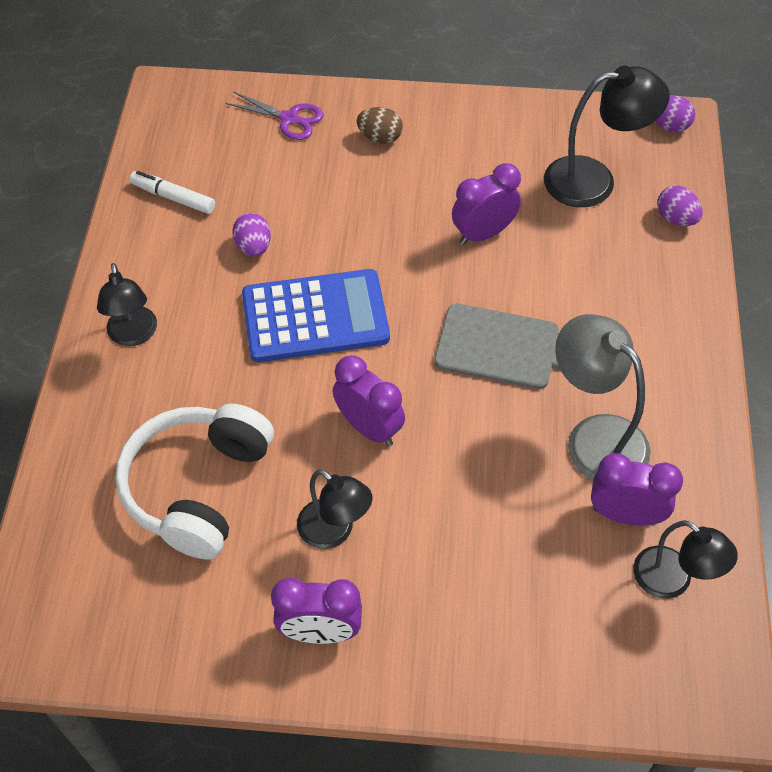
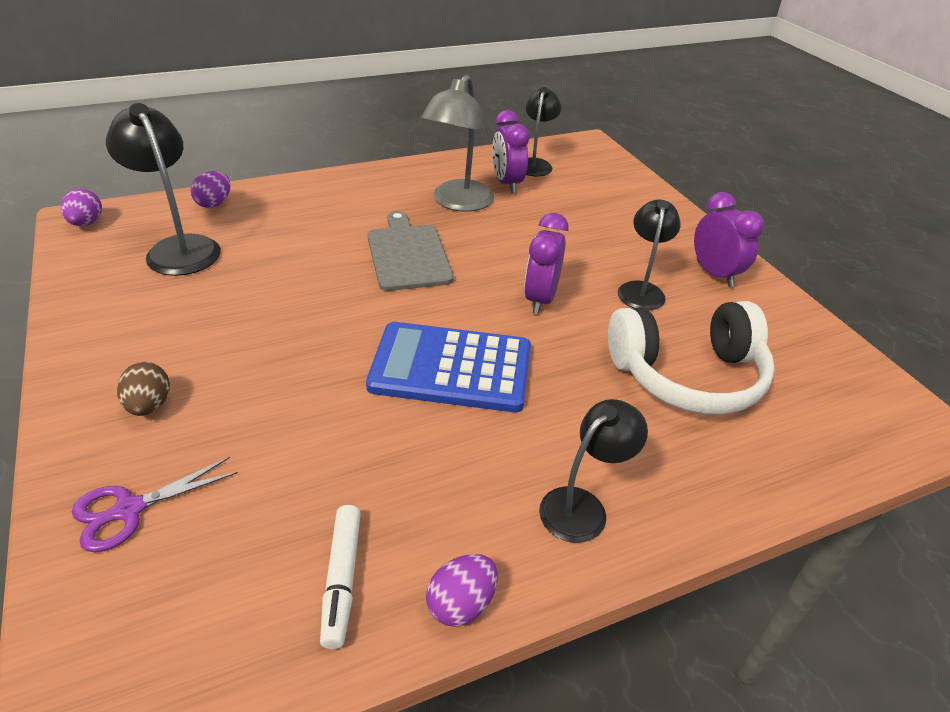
camera: 120 degrees left, 15 degrees down
(253, 247) = (386, 452): purple egg -> purple egg (461, 604)
(289, 119) = (128, 510): purple scissors -> purple scissors turned 120 degrees counterclockwise
(315, 317) = (451, 368): blue calculator -> blue calculator turned 45 degrees counterclockwise
(483, 234) = (279, 293): purple clock -> none

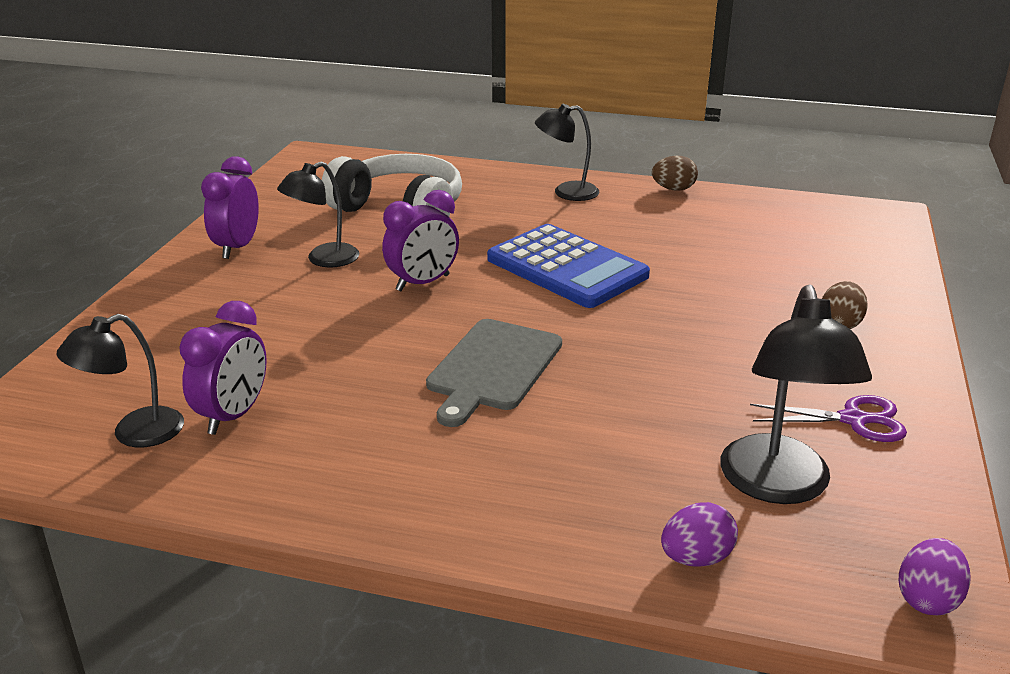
camera: 140 degrees left, 10 degrees down
(128, 510) = (860, 273): purple scissors -> purple scissors (854, 420)
(342, 579) = (732, 212): white marker -> none
(458, 203) = (343, 412): grey lamp -> none
(461, 604) = (673, 189): purple egg -> brown egg

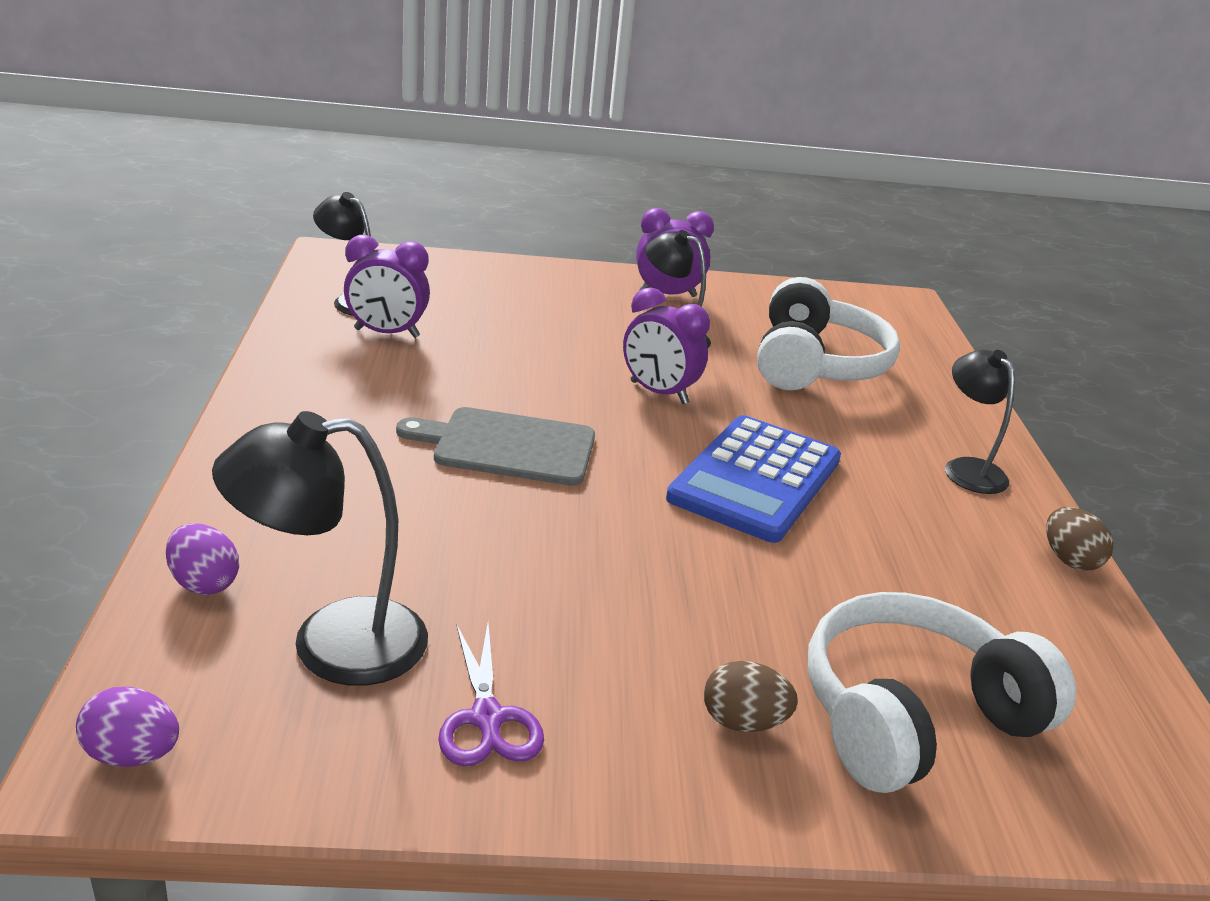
camera: 70 degrees right, 0 degrees up
(826, 270) = (914, 717): none -> white headphones

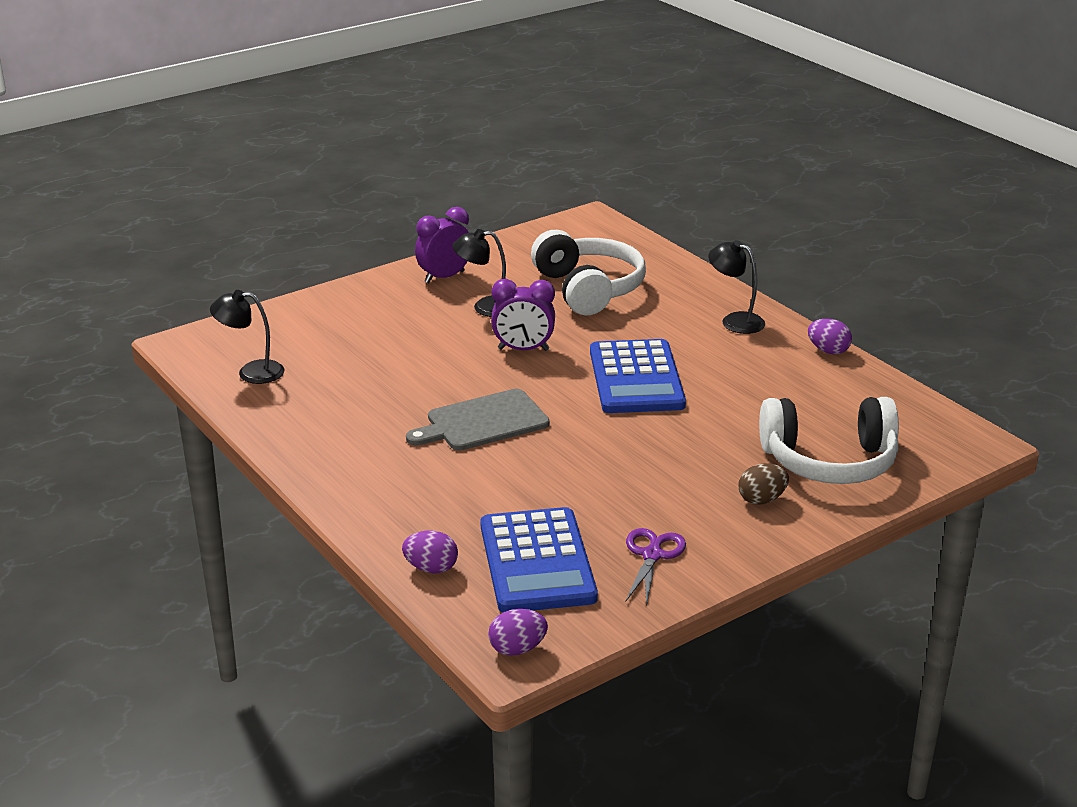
camera: 30 degrees left, 0 degrees up
(331, 644) = (537, 562): black lamp -> blue calculator
(386, 333) = (308, 385): purple clock -> none
(487, 719) = (652, 555): purple scissors -> purple scissors turned 120 degrees counterclockwise
(914, 717) = (829, 461): white headphones -> white headphones turned 120 degrees counterclockwise
(1069, 560) = (828, 351): brown egg -> purple egg

